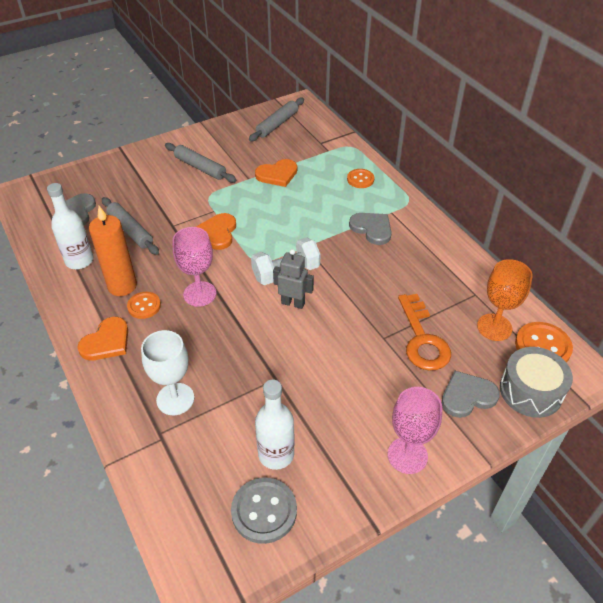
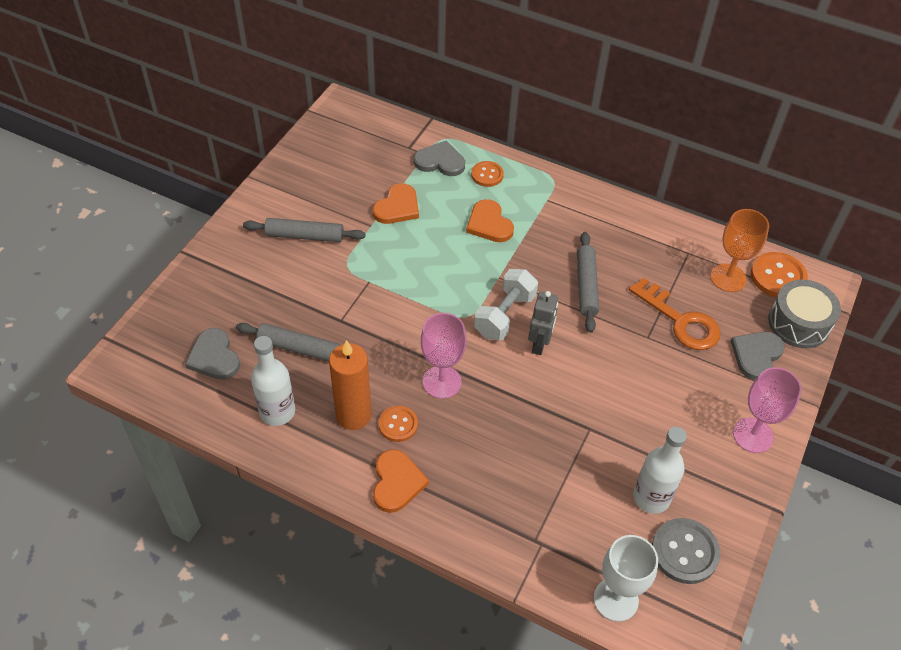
camera: 35 degrees left, 5 degrees up
(175, 399) = (518, 500): white goblet -> white goblet (616, 599)
(218, 233) = (397, 305): orange heart -> orange heart (489, 224)
(277, 124) = (341, 143): grey rolling pin -> grey rolling pin (586, 286)
(293, 303) = (539, 344): grey robot -> grey robot turned 120 degrees clockwise
(372, 229) = (545, 227): grey heart -> grey heart (440, 161)

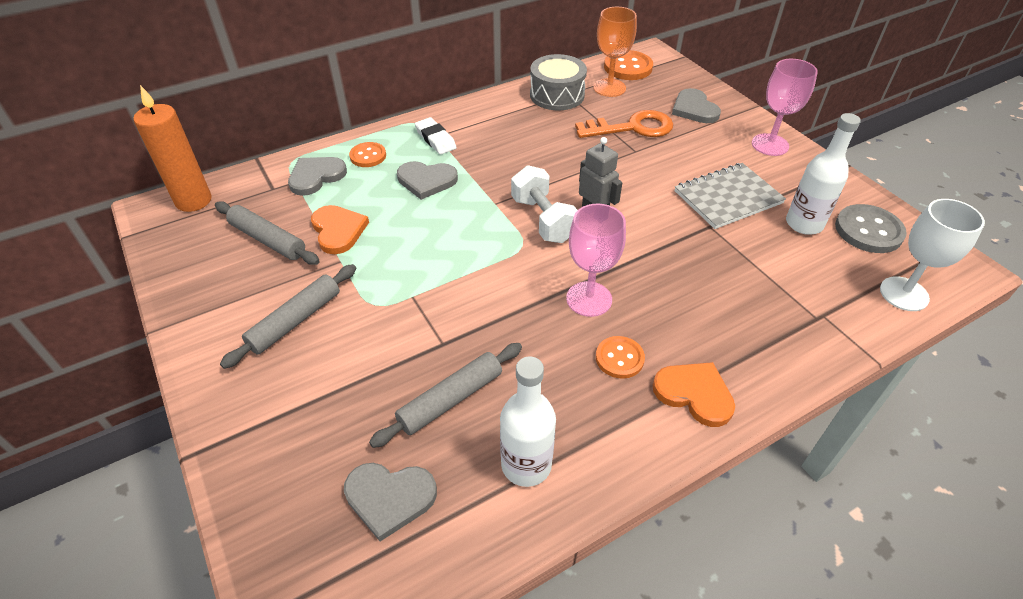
camera: 55 degrees left, 5 degrees down
(353, 415) = (581, 391): orange candle -> orange candle (193, 201)
(489, 224) = (426, 181): orange heart -> grey heart
(542, 201) = (435, 139): none -> white eraser
(586, 286) = (553, 158): grey rolling pin -> grey rolling pin (267, 240)
(640, 428) = (727, 197): none -> grey notebook
(799, 323) = (678, 78): grey drum -> grey drum (557, 95)

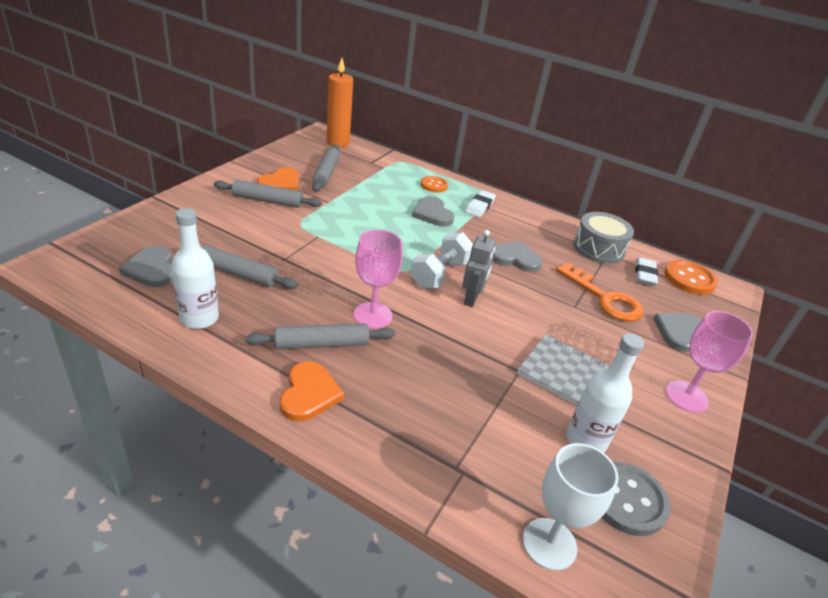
camera: 55 degrees right, 10 degrees down
(316, 176) = (395, 173): grey heart -> grey heart (515, 258)
(338, 230) = (354, 194): orange heart -> orange heart (281, 183)
(609, 88) = (645, 274): orange goblet -> white eraser
(619, 358) = (321, 344): orange button -> grey rolling pin

